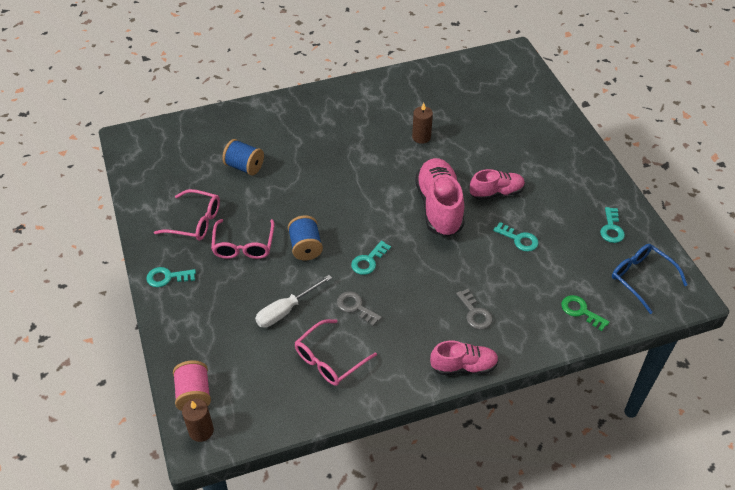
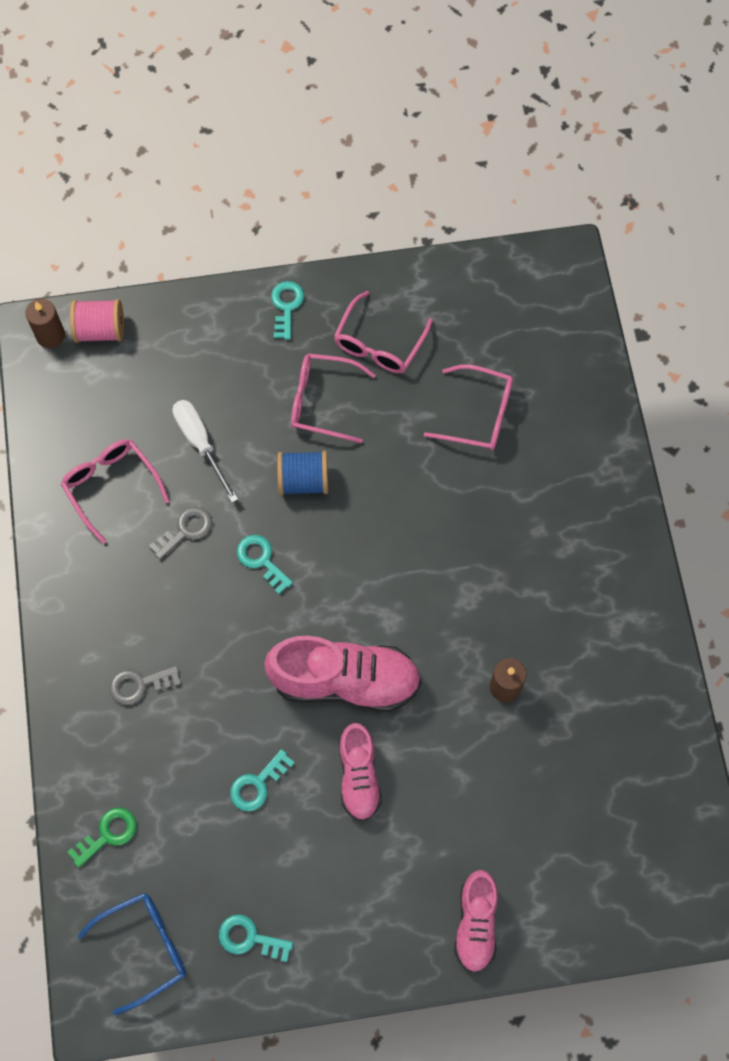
camera: 100 degrees right, 20 degrees up
(244, 167) = (478, 415): blue spool -> pink glasses
(463, 366) = (60, 649): pink shoe -> pink shoe (475, 924)

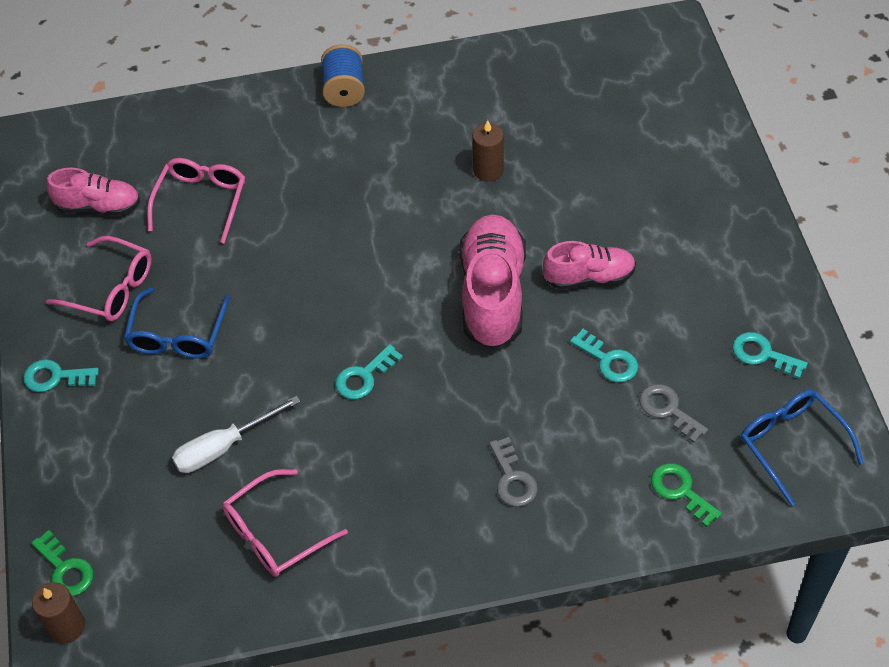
camera: 90 degrees left, 15 degrees down
(100, 330) = (65, 569): pink spool -> green key
(185, 530) = (330, 451): grey key -> grey key (668, 410)
(249, 938) = (763, 354): turquoise key -> turquoise key turned 105 degrees clockwise
(303, 481) = (272, 345): blue spool -> blue spool (344, 90)
(322, 401) = (178, 335): pink glasses -> blue glasses
(475, 924) = (714, 183): pink shoe -> pink shoe (99, 206)

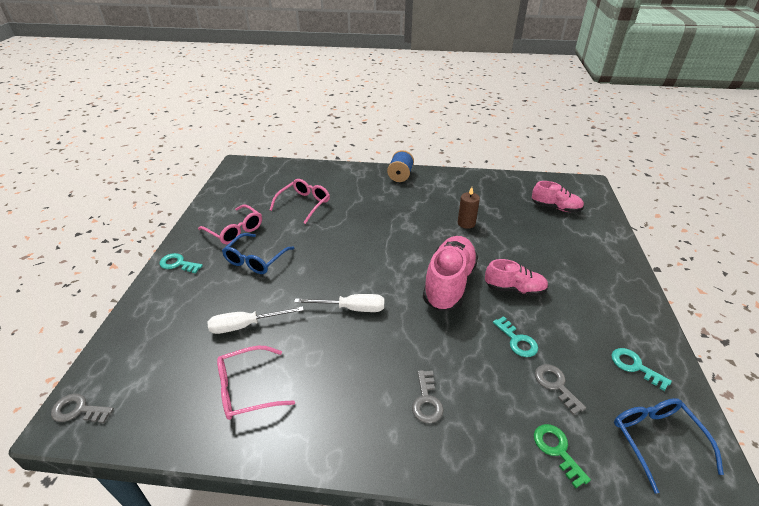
camera: 15 degrees right, 15 degrees down
(65, 569) = (105, 371): green key -> none
(67, 626) = (78, 410): brown candle -> grey key
(99, 206) = (252, 195): pink shoe -> pink shoe (555, 208)
(364, 377) = (351, 308): turquoise key -> white screwdriver

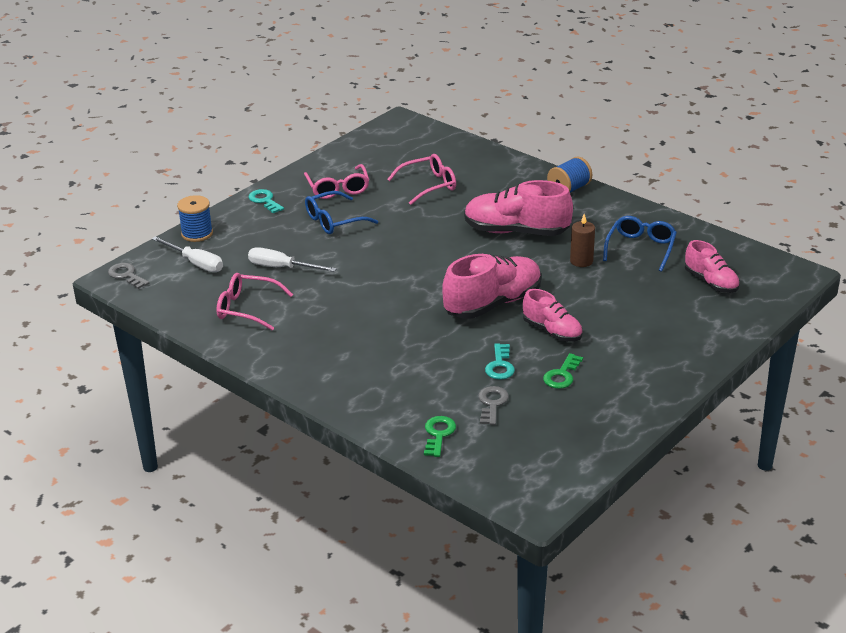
camera: 35 degrees right, 5 degrees down
(132, 323) = (197, 233): none -> blue spool
(351, 308) = (380, 288): white screwdriver -> white screwdriver (195, 263)
(400, 217) = (516, 231): none -> pink shoe
(426, 401) = (373, 369): grey key -> none
(567, 326) = (562, 375): none -> green key
(634, 366) = (583, 423): turquoise key -> none
(656, 440) = (527, 464): blue glasses -> blue glasses (640, 248)

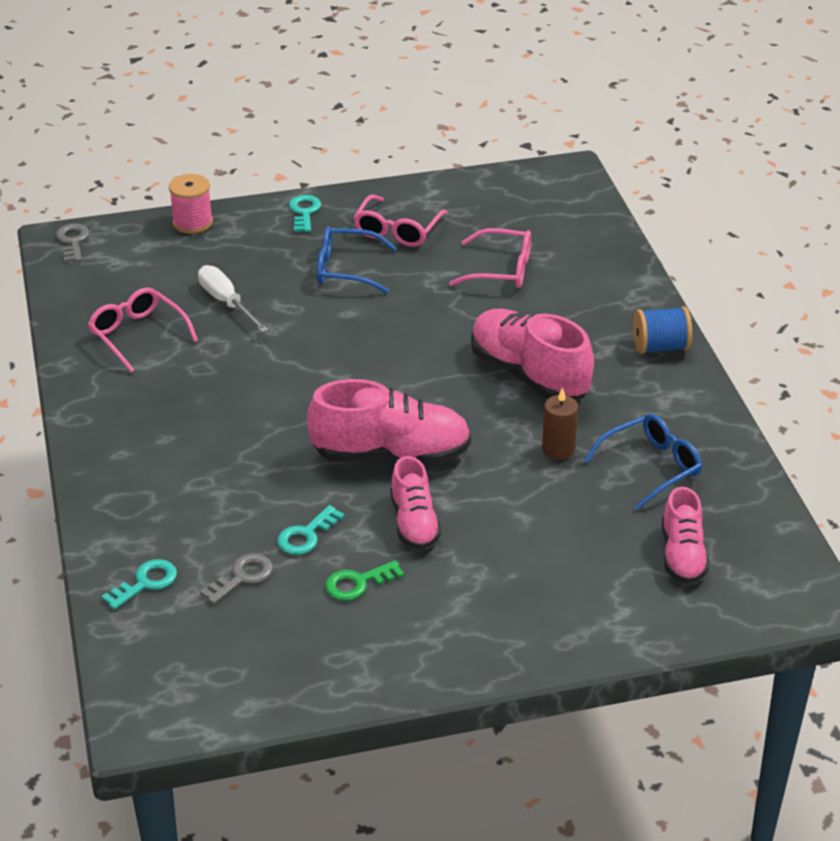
camera: 35 degrees right, 5 degrees up
(195, 263) = (151, 257): white screwdriver -> none
(197, 233) = (192, 222): blue spool -> pink spool
(438, 434) = (145, 583): green key -> turquoise key

